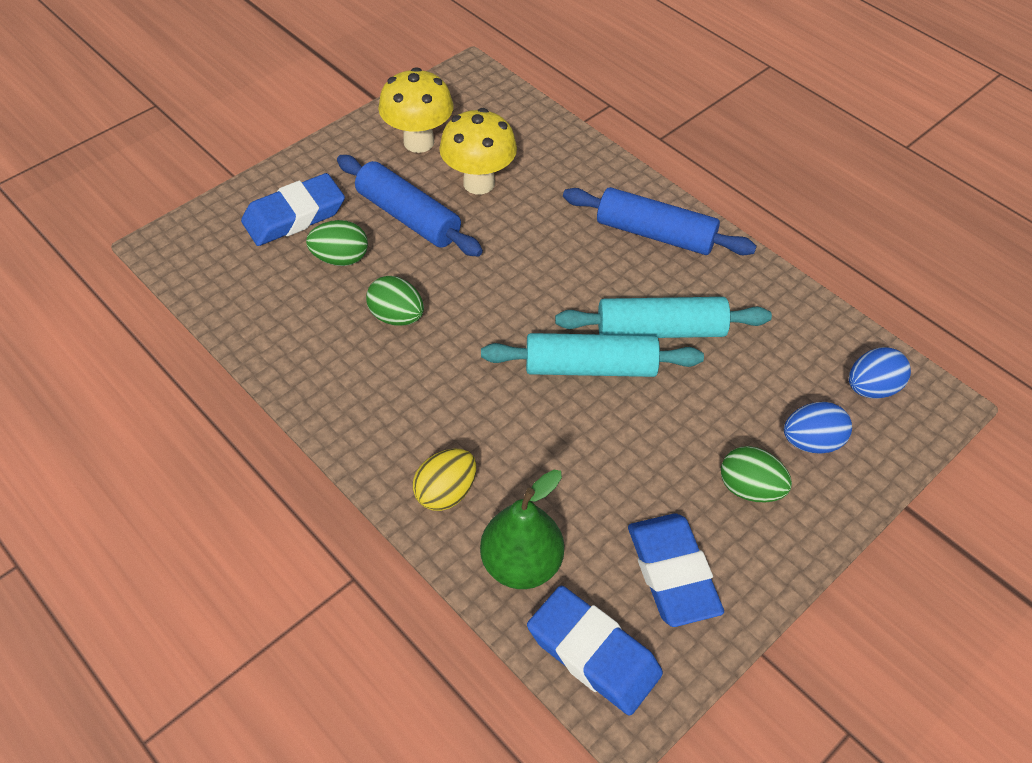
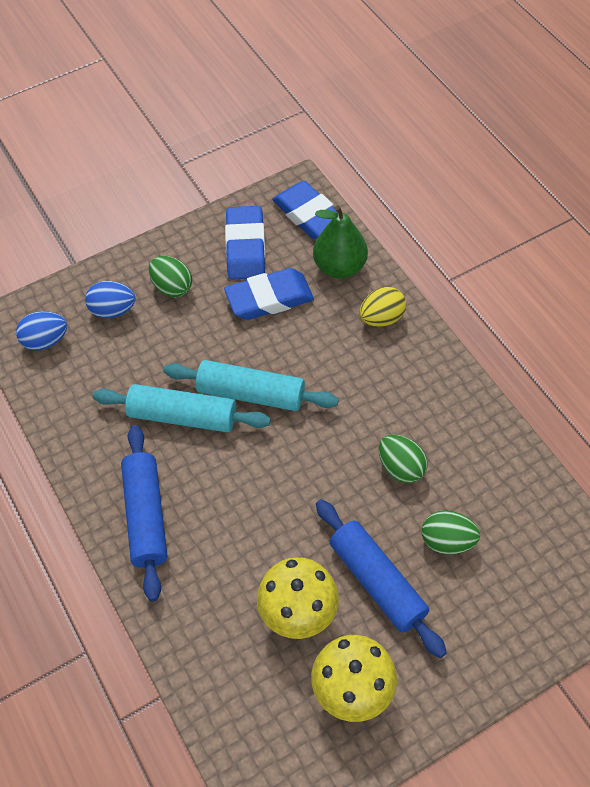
camera: 165 degrees left, 5 degrees up
(294, 216) = (492, 605): blue eraser -> blue eraser (269, 299)
(655, 234) = (146, 516): blue rolling pin -> blue rolling pin turned 45 degrees clockwise

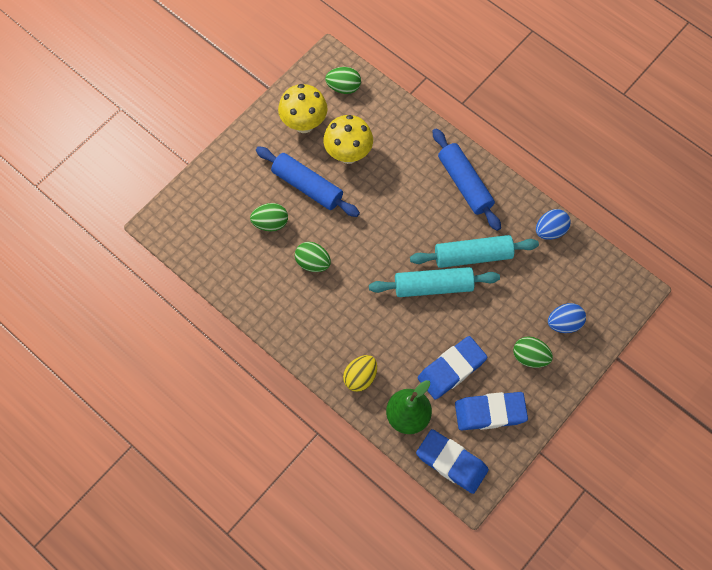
camera: 160 degrees right, 10 degrees up
(45, 341) = (598, 283): blue egg -> blue egg (550, 230)
(245, 247) = (490, 412): blue eraser -> blue eraser turned 75 degrees counterclockwise
(264, 742) = (343, 87): none -> green egg

